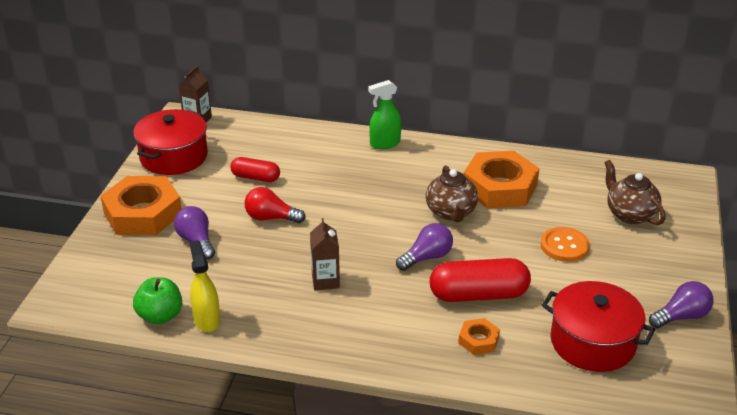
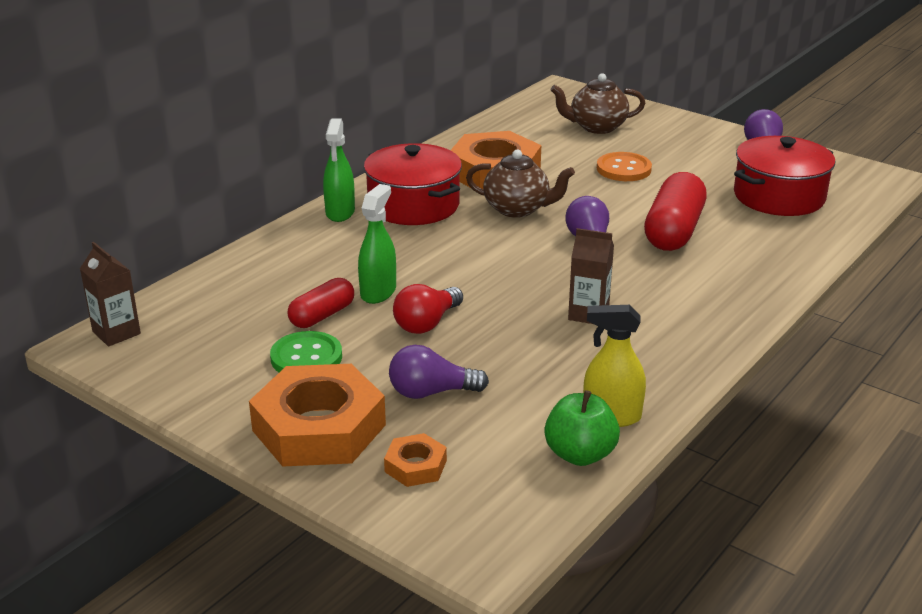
camera: 65 degrees left, 5 degrees down
(174, 156) = (194, 372): red pot -> red pot (413, 205)
(208, 187) = (306, 357): none -> green button
(296, 189) = (378, 292): none -> green spray bottle
(478, 340) = (747, 250): orange nut -> orange nut (415, 466)

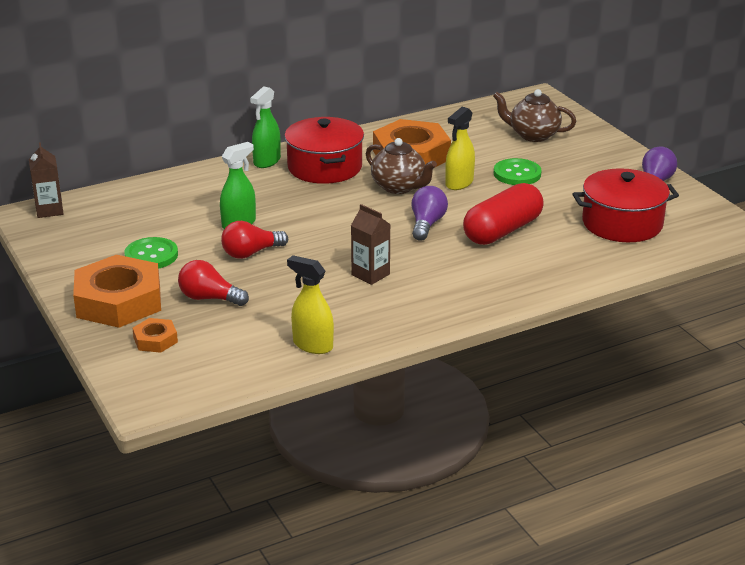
camera: 25 degrees right, 0 degrees up
(322, 315) = (187, 231): red capsule -> none
(431, 392) = (209, 298): purple light bulb -> red light bulb
(576, 191) = (459, 183): none -> yellow spray bottle
(580, 454) = (266, 362): green apple -> none
(623, 169) = (517, 174): orange button -> green button

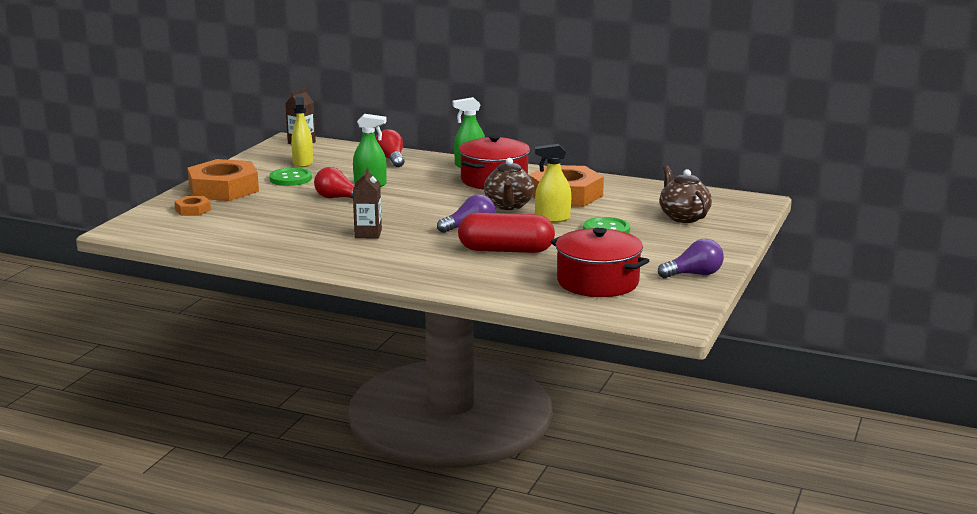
camera: 50 degrees right, 10 degrees down
(209, 298) = (263, 206): red light bulb -> red light bulb (391, 159)
(312, 345) = (249, 246): yellow spray bottle -> yellow spray bottle (303, 163)

